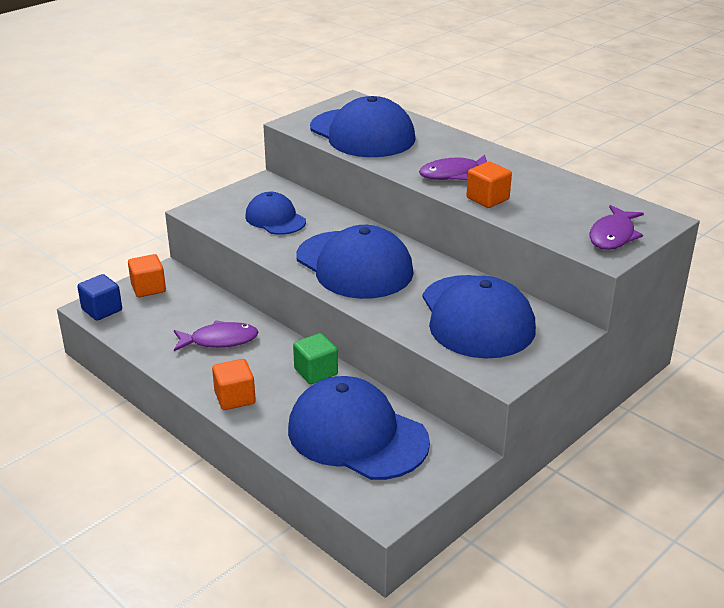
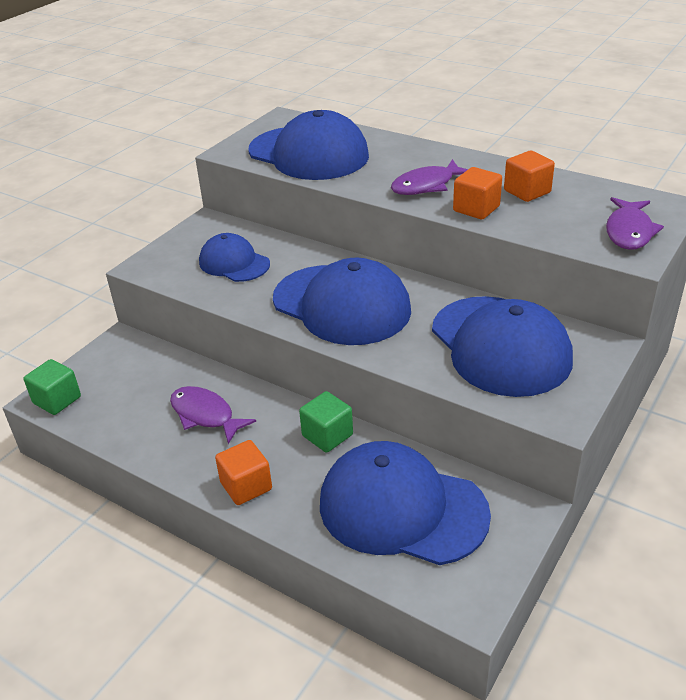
camera: 10 degrees left, 5 degrees up
(102, 310) = (57, 400): blue cube -> green cube
(148, 288) = (104, 364): orange cube -> orange cube (527, 191)
(219, 340) = (205, 415): purple fish -> purple fish turned 120 degrees counterclockwise

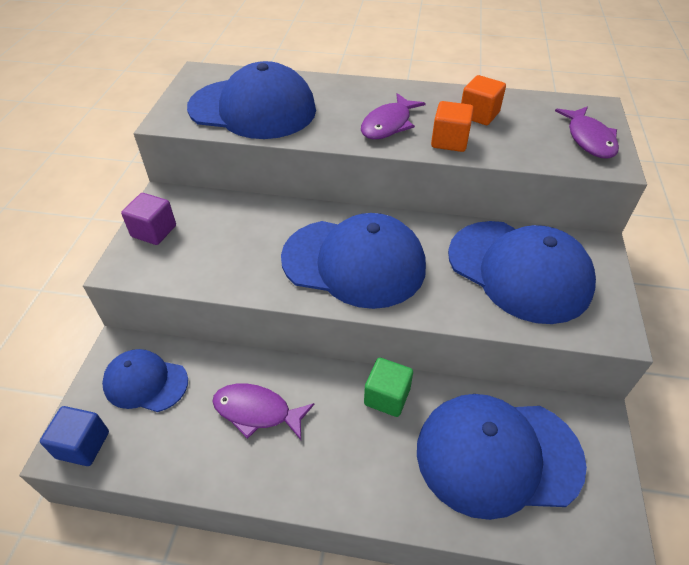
camera: 25 degrees left, 10 degrees up
(57, 400) = (83, 445): green cube -> blue cube
(183, 245) = (154, 231): none -> purple cube
(234, 263) = (219, 240): blue cap -> blue cap (145, 382)
(246, 486) = (343, 483): orange cube -> none

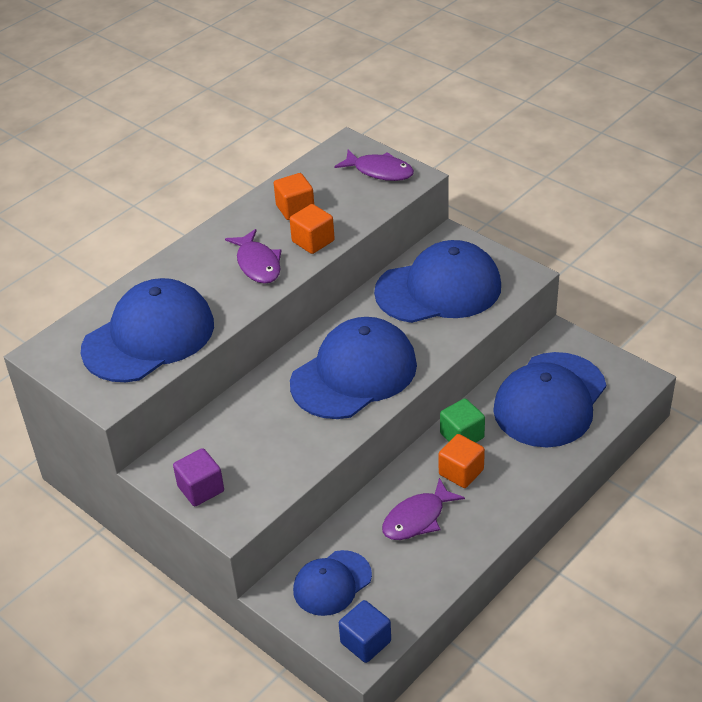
camera: 55 degrees left, 5 degrees down
(339, 420) = (461, 472): none -> orange cube

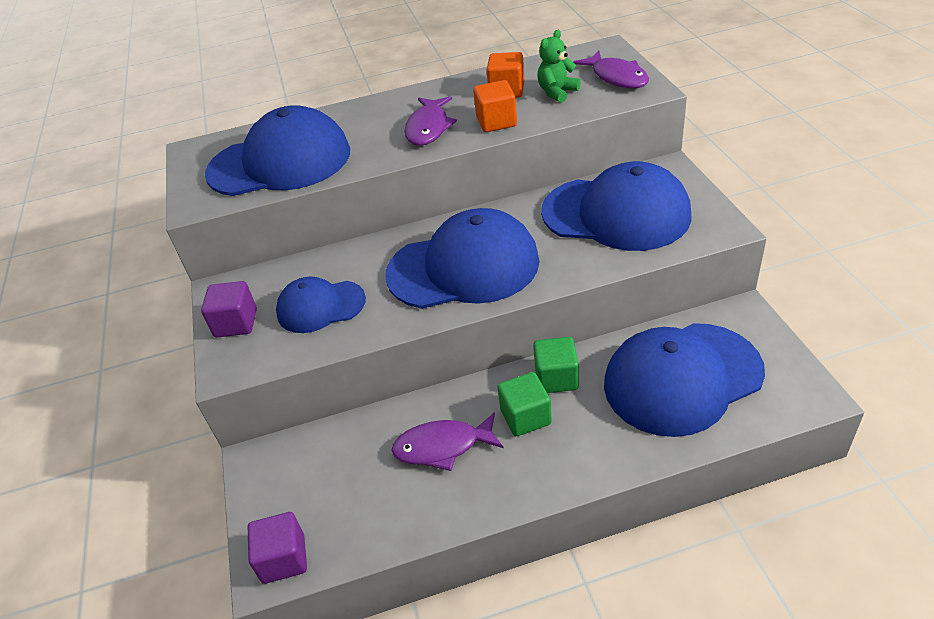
camera: 35 degrees right, 0 degrees up
(332, 583) = (309, 475): blue cap -> blue cap (320, 306)
(341, 199) = (557, 92): none -> green teddy bear
(365, 642) = (283, 559): blue cube -> purple cube
(461, 472) = (525, 417): orange cube -> green cube

